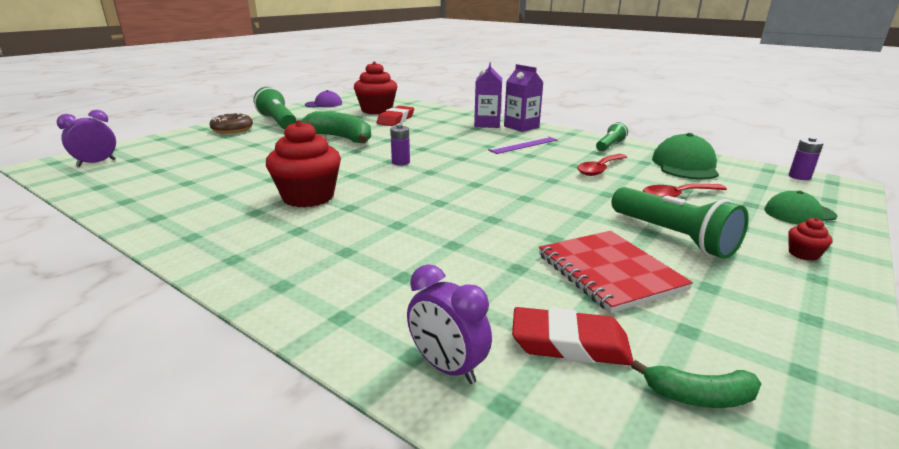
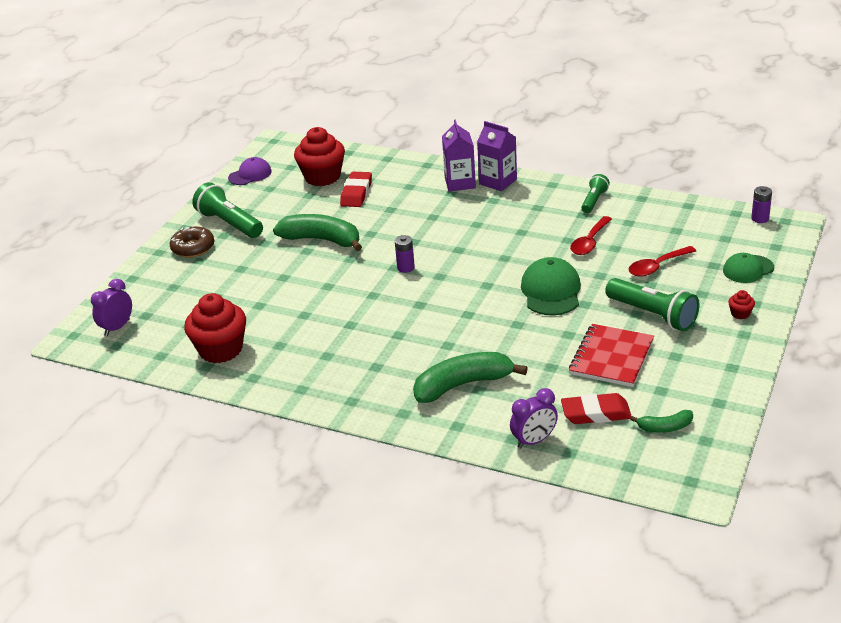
camera: 10 degrees left, 10 degrees up
(308, 197) = (356, 330): red cupcake -> red cupcake (221, 350)
(386, 267) = (462, 385): none -> green banana
(447, 367) = (534, 441): purple clock -> purple clock turned 60 degrees counterclockwise
(523, 145) = (510, 216): purple ruler -> none
(609, 272) = (611, 357): red notebook -> red notebook turned 60 degrees clockwise
(684, 165) = (664, 220): green cap -> green cap (551, 291)

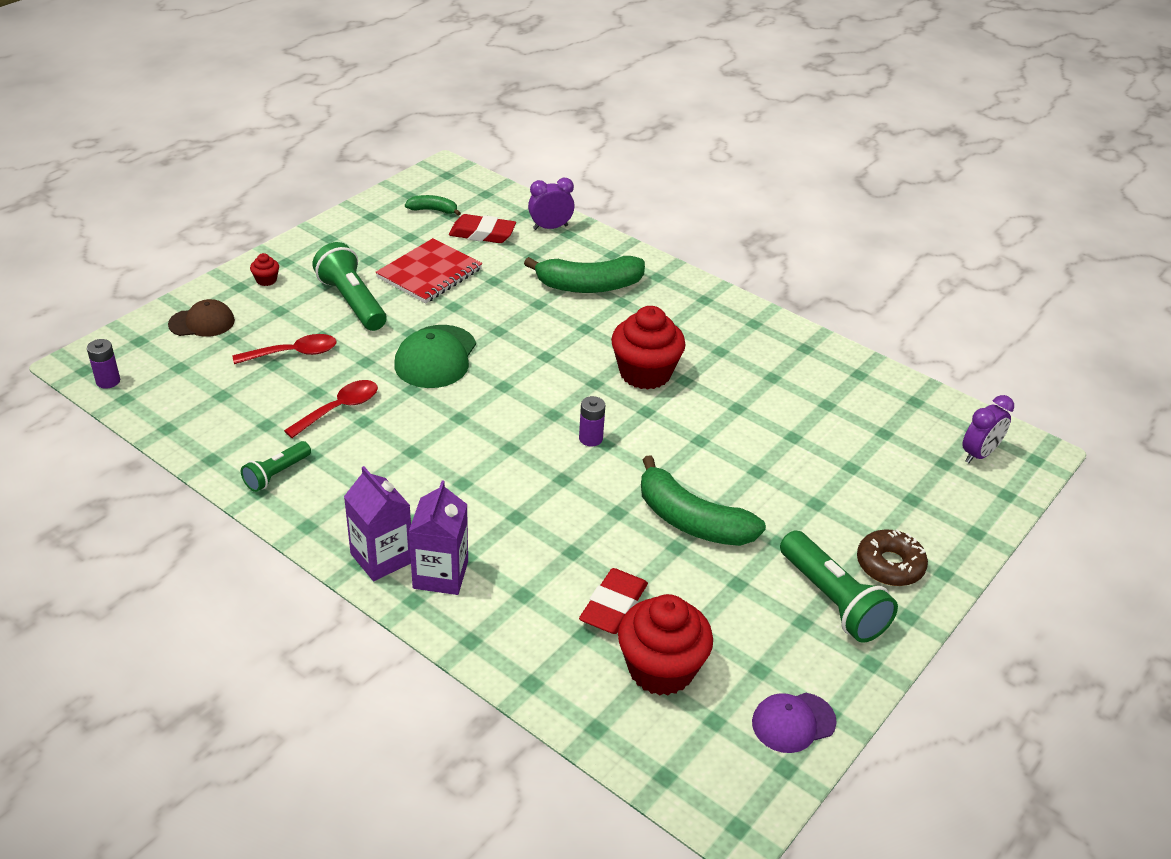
camera: 170 degrees left, 5 degrees up
(221, 350) = (842, 389): red cupcake -> red cupcake (645, 373)
(748, 269) = (202, 322): green cap -> brown cap

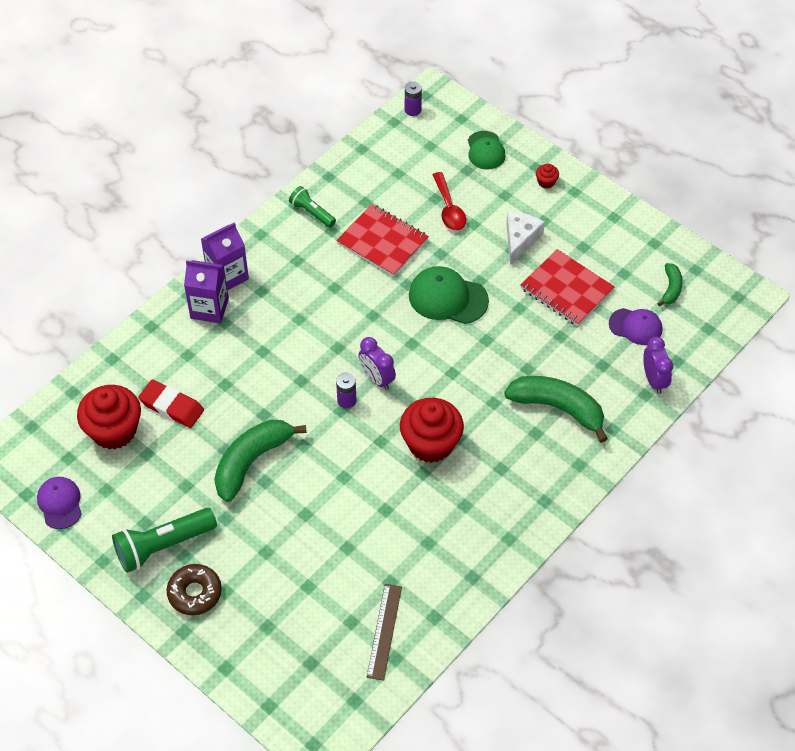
camera: 95 degrees right, 15 degrees up
(202, 322) = (485, 150): brown cap -> green cap
(339, 409) = (382, 242): red spoon -> red notebook
(352, 302) = (520, 239): green flashlight -> white cheese
(482, 234) = (635, 326): red eraser -> purple cap
(589, 286) = (558, 408): green banana -> green banana turned 120 degrees clockwise
(887, 408) = (384, 631): none -> brown ruler
(979, 454) = (321, 695): purple clock -> purple clock (377, 378)

